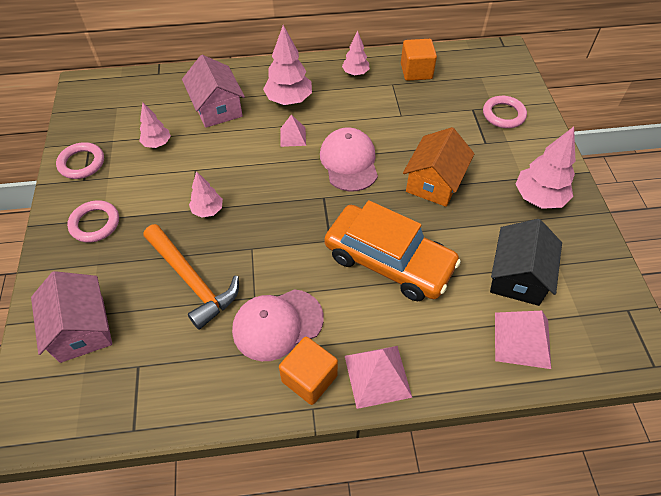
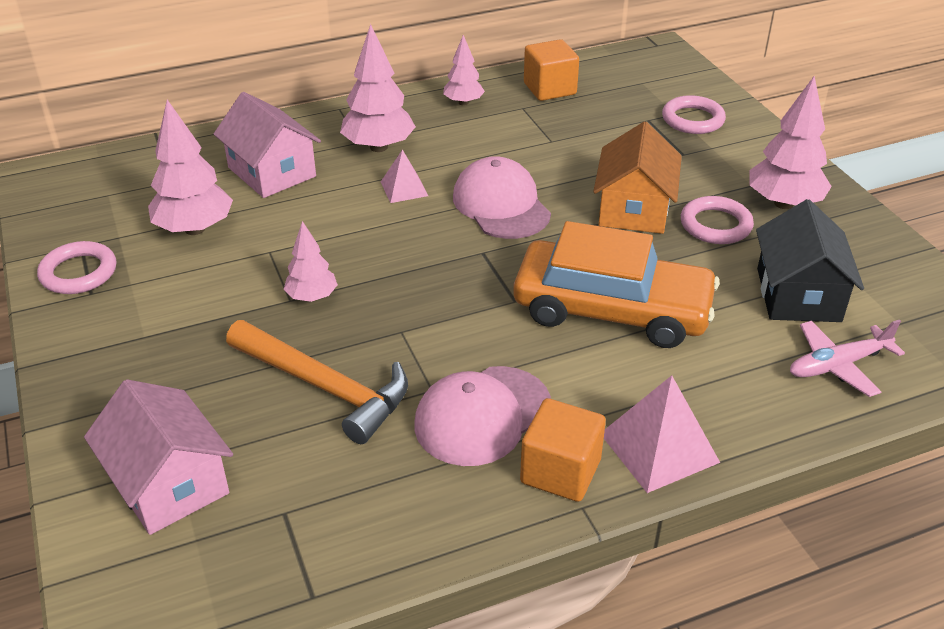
camera: 15 degrees left, 15 degrees down
(95, 223) = (134, 345): pink ring -> pink ring (715, 225)
(157, 143) = (194, 229): pink tree -> pink tree, size x1.68
(522, 340) = (838, 365): pink pyramid -> pink plane

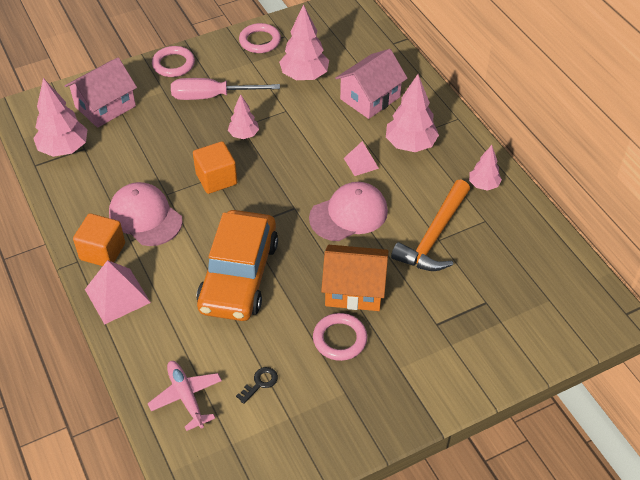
camera: 85 degrees right, 10 degrees up
(201, 332) = (212, 96): none -> pink screwdriver
(325, 387) = (169, 151): orange hammer -> orange hammer (434, 236)
(549, 89) = (520, 237): orange cube -> orange cube (216, 179)
(693, 119) = (493, 334): pink ring -> pink ring (173, 64)
(783, 203) = (375, 387): pink tree -> pink tree (64, 149)
(798, 295) = (260, 383): black house -> black key

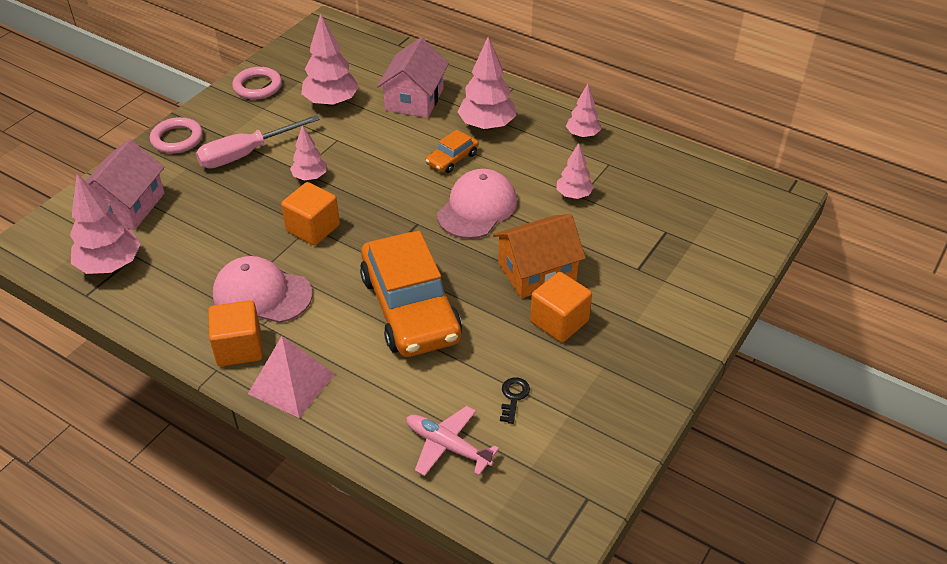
camera: 30 degrees left, 5 degrees down
(340, 339) = (559, 321): pink ring -> orange cube
(361, 163) = (452, 159): pink pyramid -> orange car
(434, 236) = (573, 195): orange hammer -> pink tree

